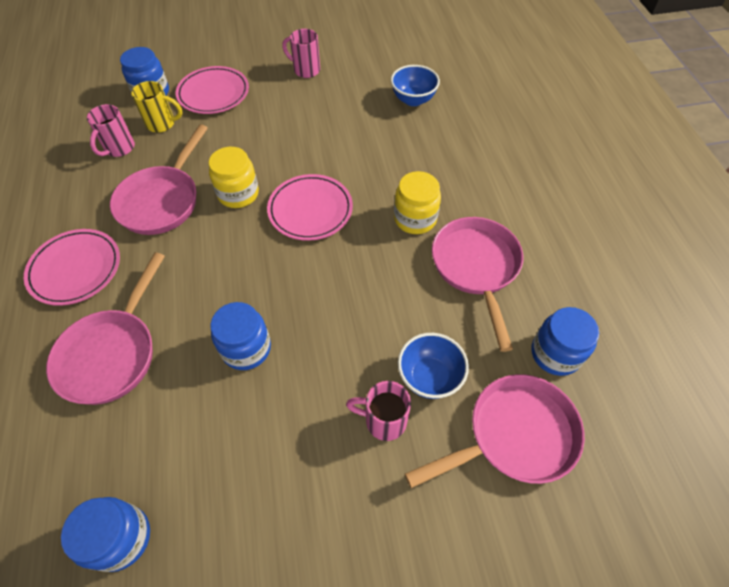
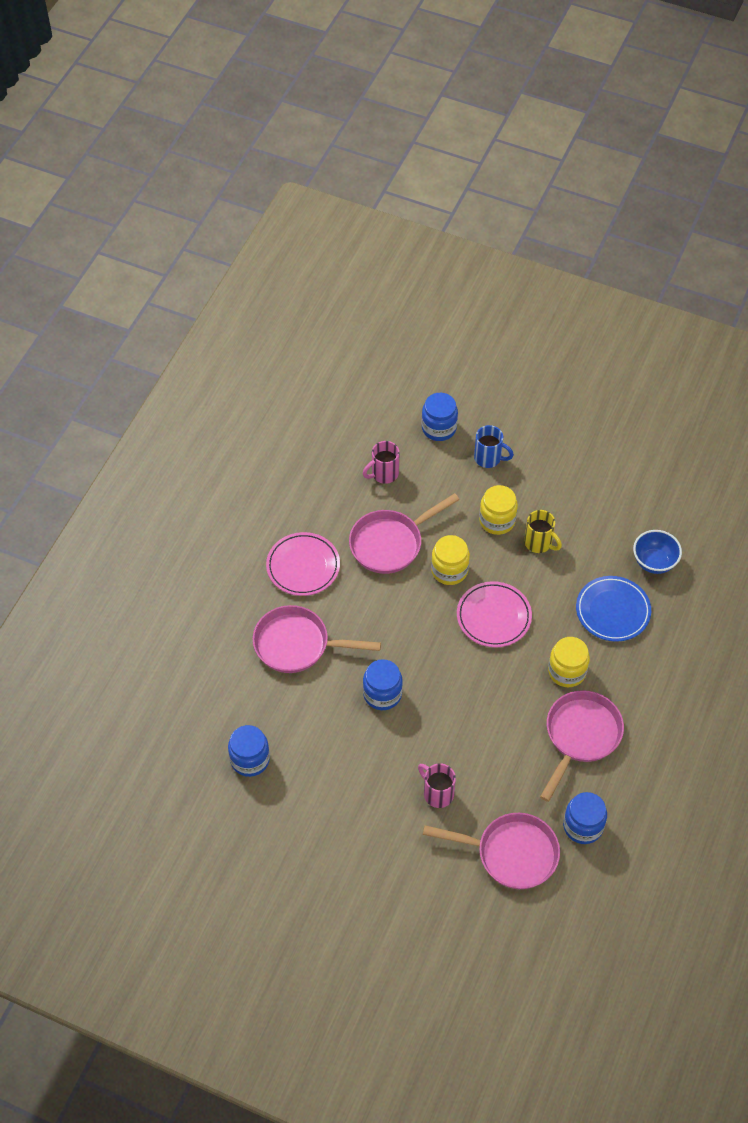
camera: 35 degrees right, 0 degrees up
(112, 353) = (297, 644): pink pan -> pink pan turned 45 degrees clockwise
(162, 124) = (429, 467): yellow mug -> yellow mug (539, 543)
(213, 94) = (489, 458): pink plate -> blue mug
(255, 134) = (497, 520): none -> yellow jar
(305, 70) = (584, 476): pink mug -> none
(412, 150) = (612, 611): none -> blue plate
(429, 377) = (486, 786): blue bowl -> none

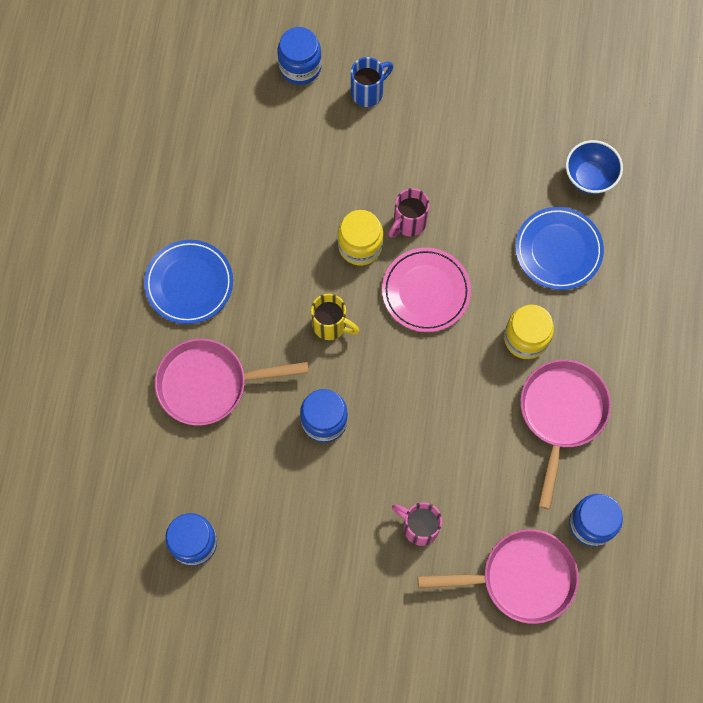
camera: 15 degrees left, 15 degrees up
(303, 566) = (189, 283): pink plate -> blue plate
(383, 474) = (251, 142): pink mug -> pink mug (408, 223)
(390, 543) = (283, 228): pink pan -> none
(489, 458) = (368, 92): blue mug -> blue mug turned 45 degrees counterclockwise
(497, 520) = (398, 169): yellow jar -> none
(539, 543) = (453, 186): yellow mug -> yellow mug (331, 325)

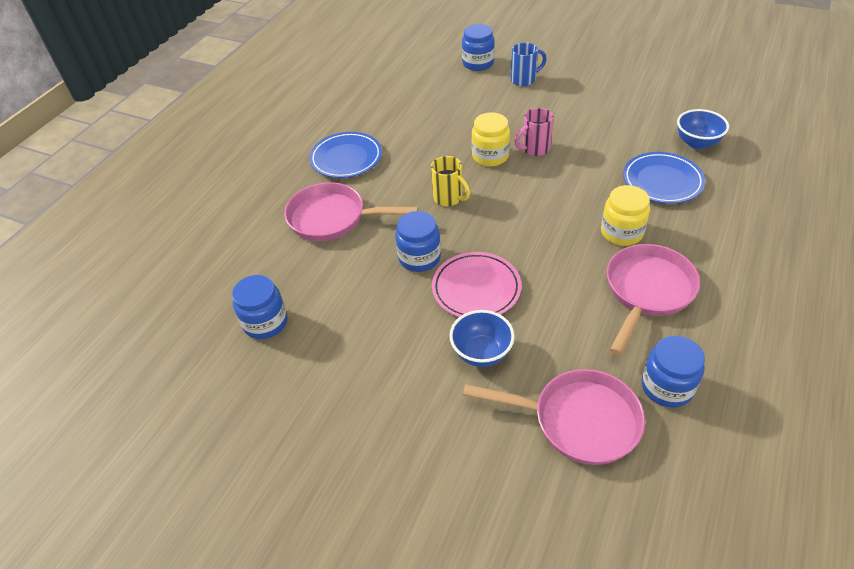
camera: 20 degrees right, 25 degrees down
(419, 527) = (481, 353): pink mug -> blue bowl
(426, 291) = (537, 190): pink plate -> pink plate (476, 289)

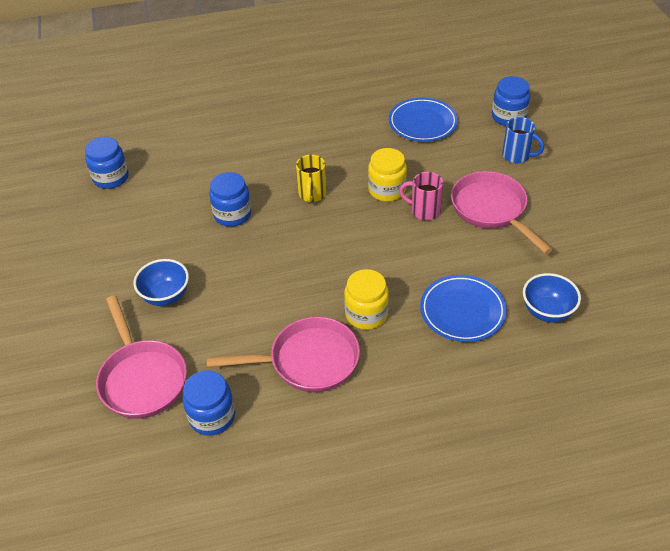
camera: 50 degrees right, 0 degrees up
(333, 218) = (234, 149): pink pan -> pink pan (492, 210)
(346, 158) = (304, 117): blue plate -> blue plate (422, 123)
(476, 289) = (226, 261): pink plate -> none

